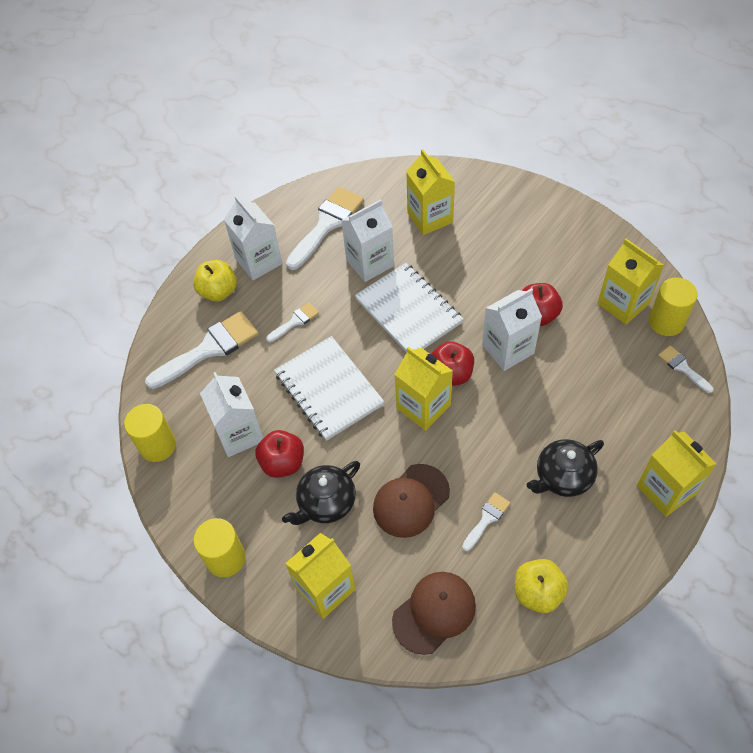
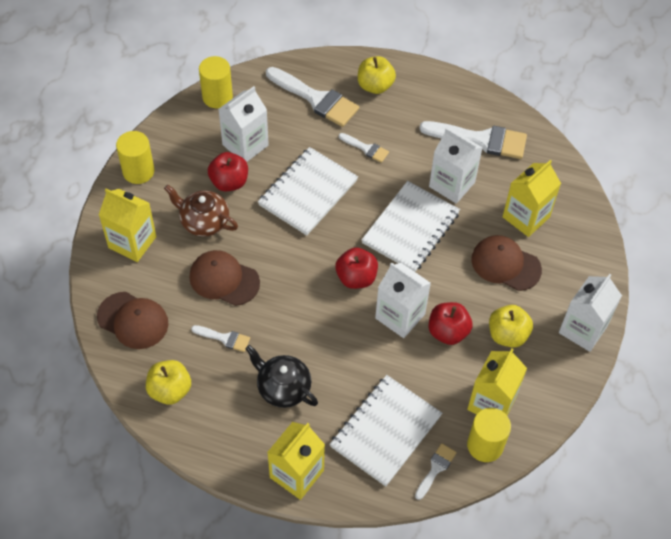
camera: 65 degrees right, 0 degrees up
(258, 261) = (418, 103): white carton -> white carton (583, 329)
(326, 503) = (204, 221): black teapot -> brown teapot
(423, 406) = (315, 265): yellow carton -> none
(477, 248) = (505, 264): none -> brown cap
(554, 270) = (507, 335): none -> yellow apple
(634, 398) = (385, 431): none -> white notebook

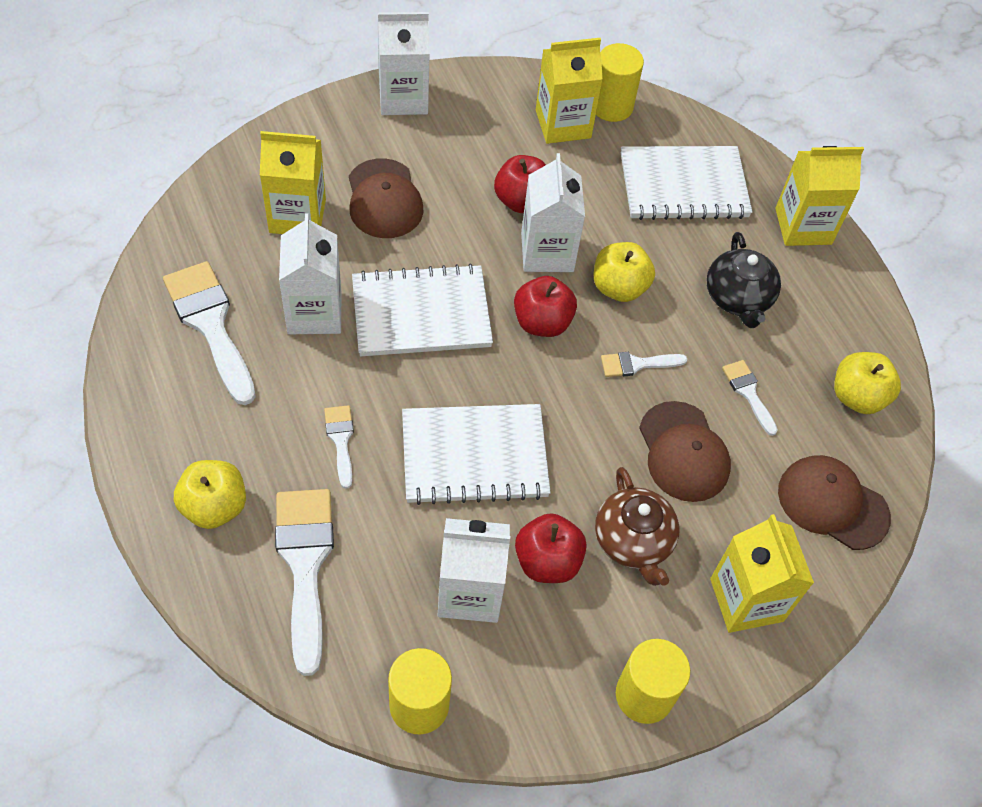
camera: 135 degrees left, 0 degrees up
(133, 320) = (832, 504): brown cap -> brown cap turned 45 degrees counterclockwise
(436, 468) = (674, 128): white brush -> white brush (636, 364)
(507, 335) = (473, 152): yellow apple -> yellow apple (619, 287)

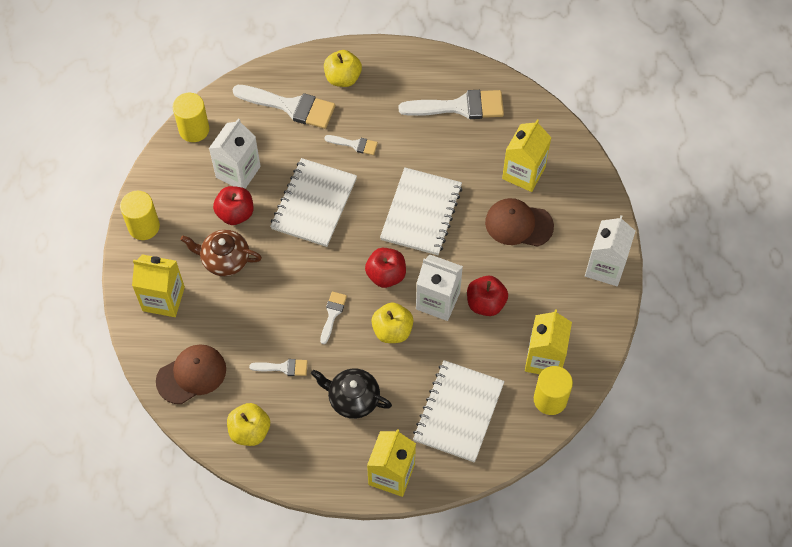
camera: 120 degrees right, 5 degrees up
(314, 312) = (446, 159): white carton -> none
(683, 452) = (263, 311): brown cap -> none

